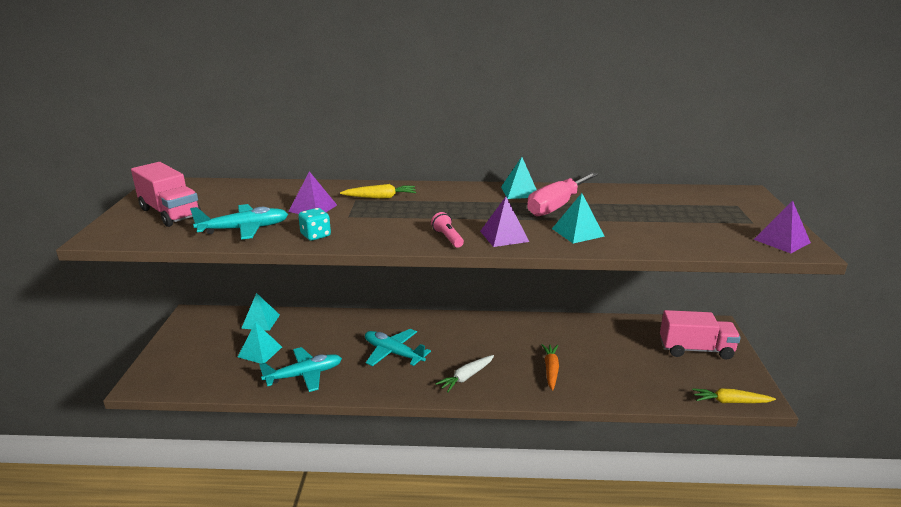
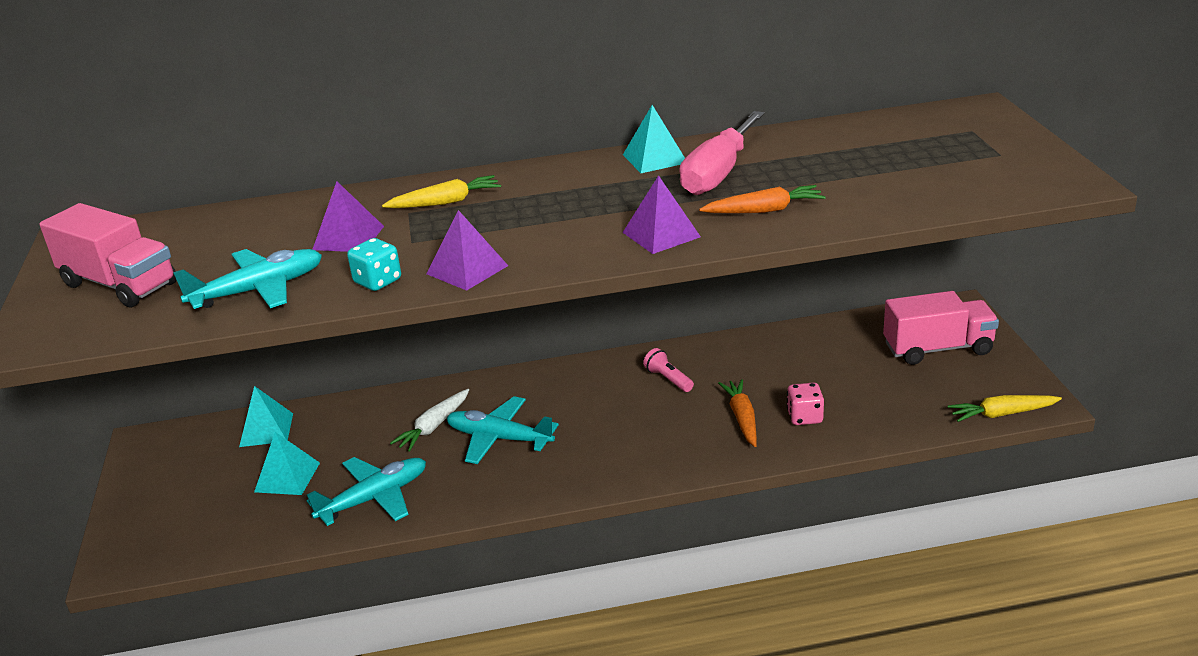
camera: 10 degrees left, 5 degrees up
(447, 238) = (580, 251): pink flashlight -> pink flashlight (668, 379)
(466, 377) = (622, 452): white carrot -> white carrot (434, 426)
(577, 232) = (764, 210): turquoise pyramid -> orange carrot
(592, 377) = (804, 417): none -> pink dice
(782, 241) = (1046, 177): purple pyramid -> purple pyramid (467, 269)

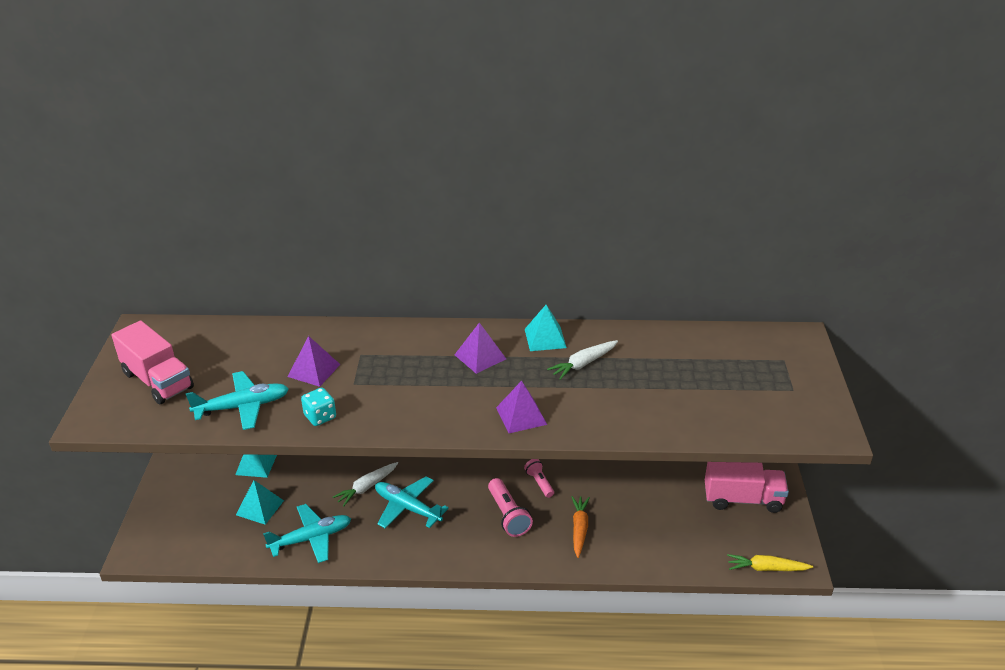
camera: 10 degrees right, 5 degrees up
(445, 202) = (388, 350): yellow carrot -> none
(467, 269) = (381, 419): purple pyramid -> purple pyramid (480, 356)
(640, 421) = (508, 515): none -> pink flashlight
(718, 173) = (583, 364): pink screwdriver -> white carrot
(764, 210) = (600, 408): orange carrot -> none
(804, 417) = (623, 538): pink dice -> none

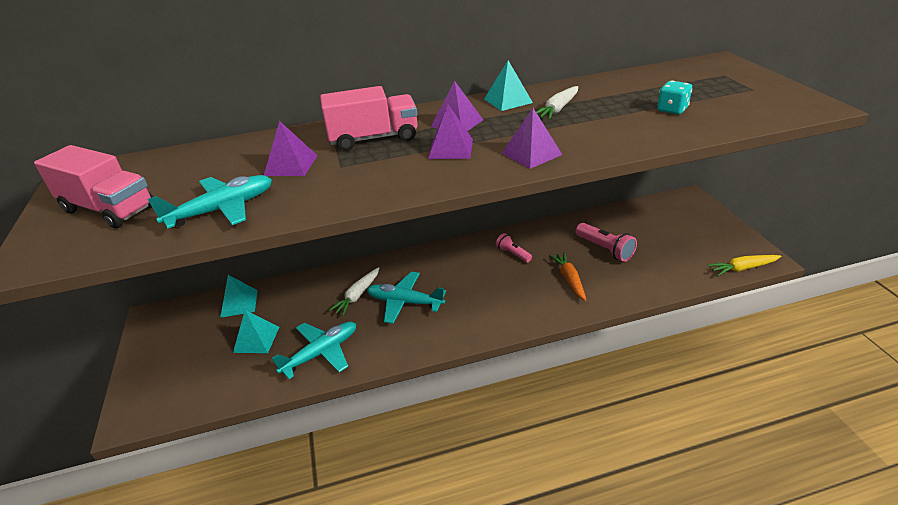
camera: 15 degrees left, 0 degrees up
(320, 417) = (318, 199): turquoise dice -> turquoise dice (672, 110)
(456, 389) = (451, 149): none -> purple pyramid
(508, 515) = (500, 285): pink flashlight -> pink flashlight (605, 249)
(743, 499) = (685, 225): pink truck -> pink truck (373, 138)

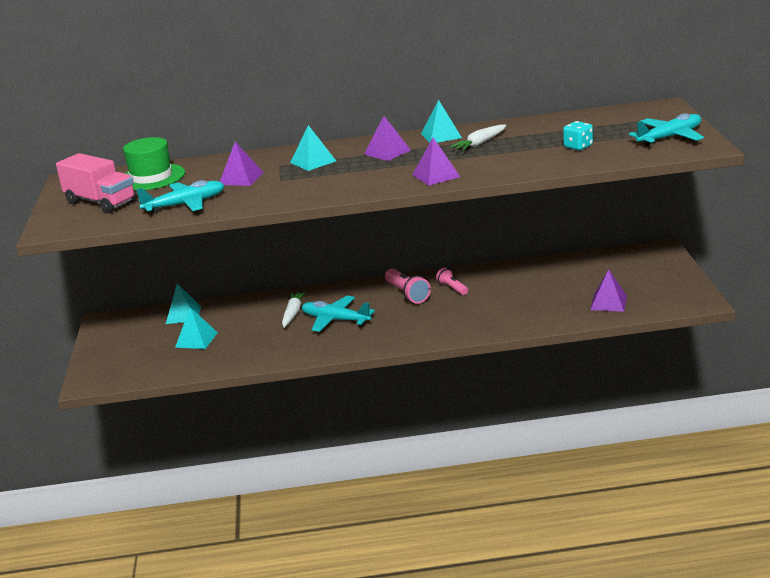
camera: 10 degrees right, 10 degrees down
(178, 167) = (151, 177): none -> green hat
(321, 353) = (252, 351): turquoise plane -> turquoise plane (670, 137)
(357, 295) = (293, 313): white carrot -> white carrot turned 150 degrees clockwise
(373, 138) = (313, 161): pink truck -> turquoise pyramid
(451, 149) = (373, 170): purple pyramid -> purple pyramid (608, 302)
(569, 279) = (498, 310): orange carrot -> none
(605, 249) = (545, 288): pink flashlight -> pink flashlight (407, 294)
(743, 268) = (673, 308): yellow carrot -> none

